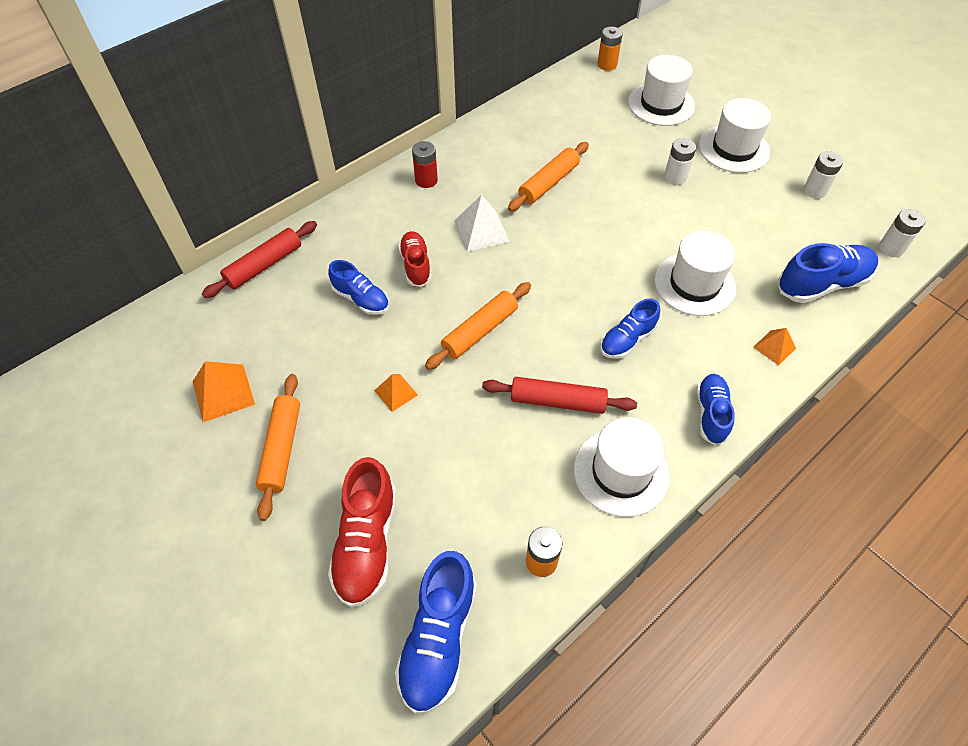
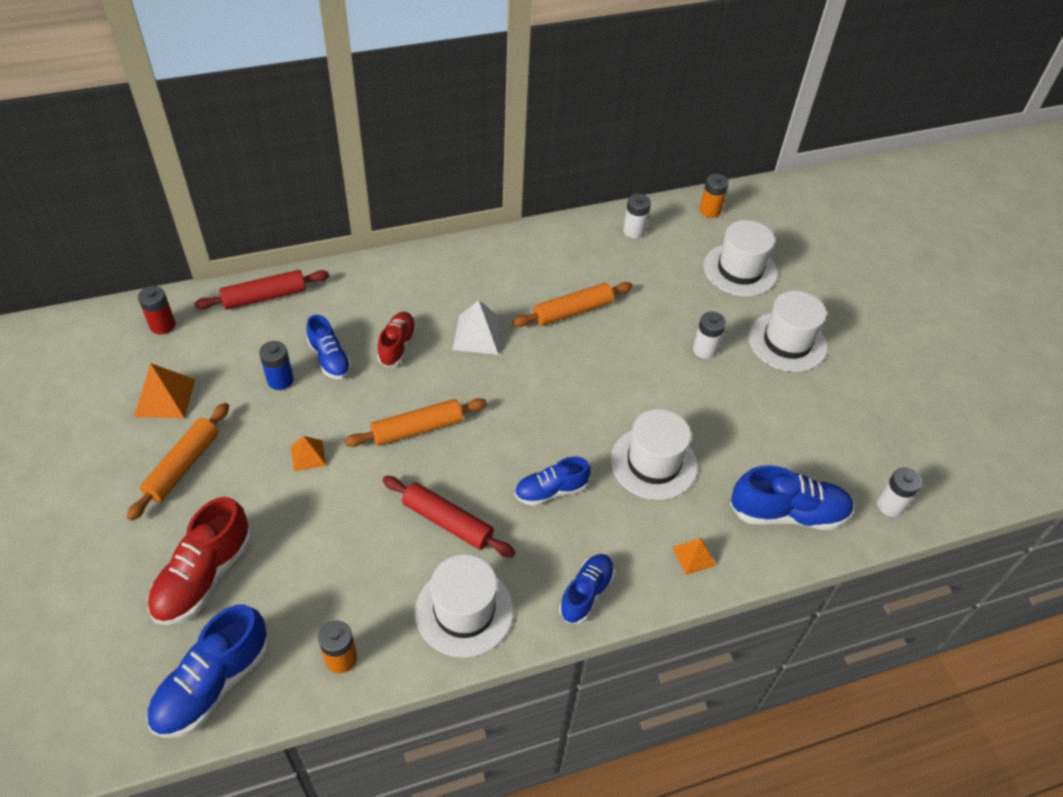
camera: 20 degrees right, 5 degrees down
(326, 335) = (280, 380): none -> blue battery
(426, 180) = (457, 268): red battery -> red battery (162, 325)
(814, 190) = (846, 415): white battery -> white battery (634, 231)

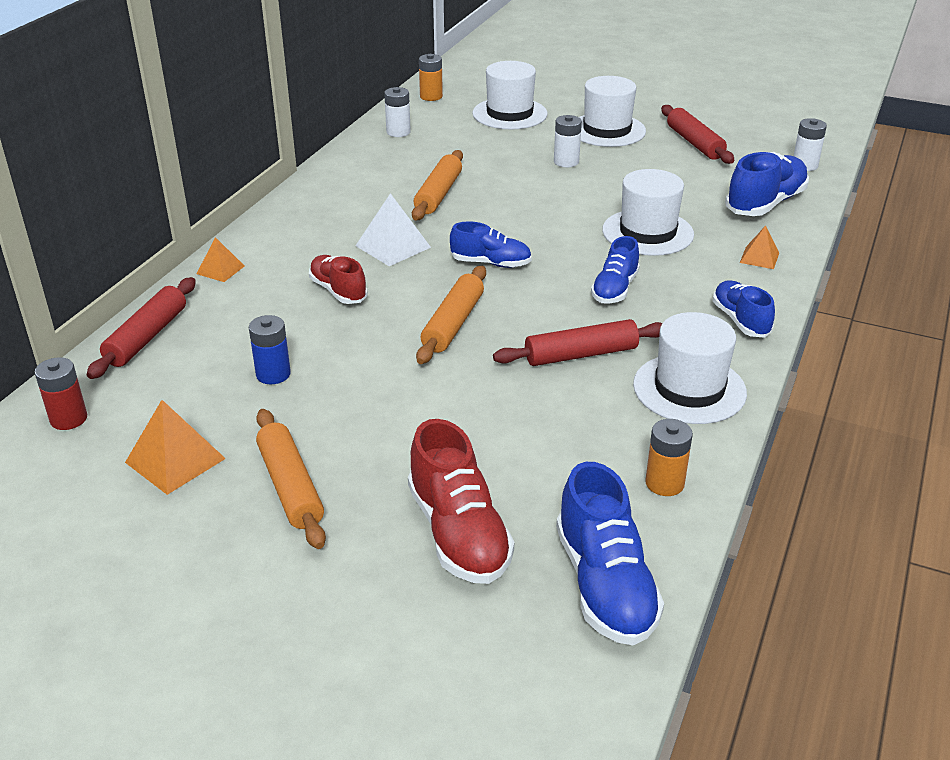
camera: 45 degrees left, 15 degrees down
(308, 455) = (395, 398): orange pyramid -> orange pyramid (220, 270)
(329, 359) = (293, 334): blue shoe -> blue shoe (491, 263)
(836, 409) = (694, 143): none -> red rolling pin

